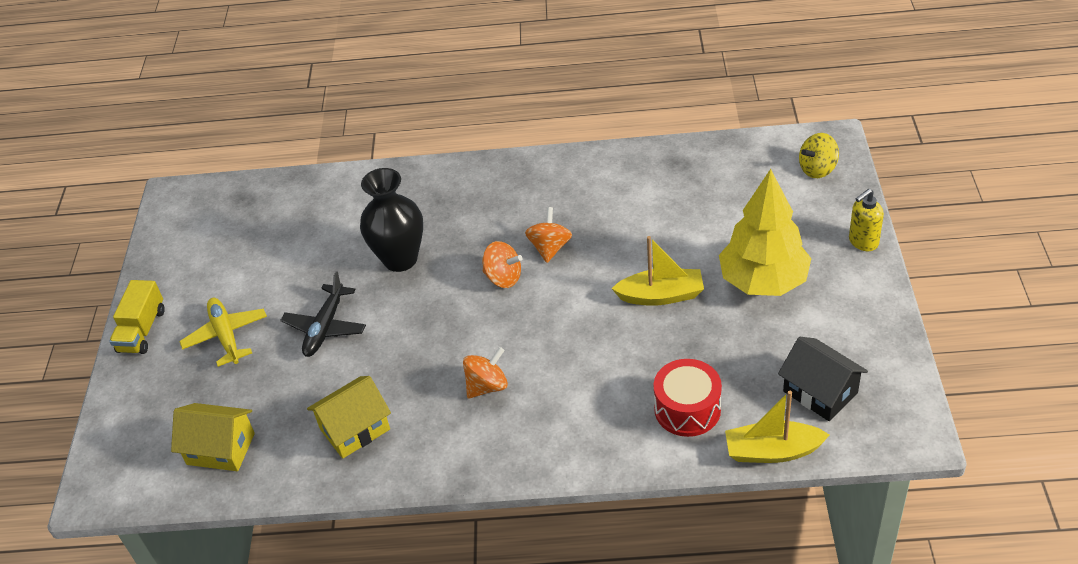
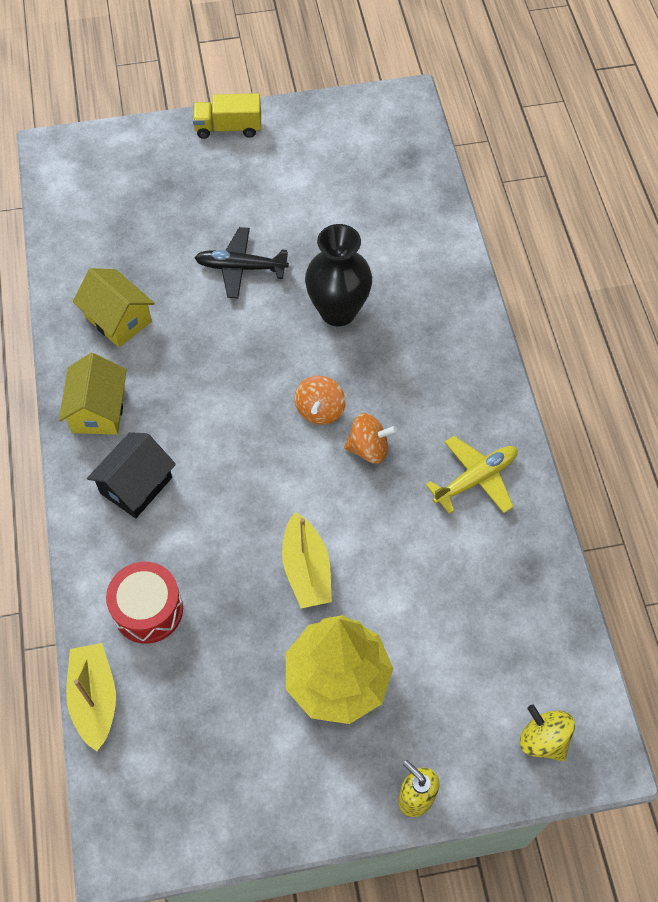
camera: 75 degrees right, 15 degrees up
(221, 449) = (95, 223): yellow house -> yellow house (98, 410)
(226, 336) = (225, 192): yellow plane -> yellow plane (475, 479)
(487, 386) = (172, 419): orange spinning top -> none
(820, 392) = (175, 747): black house -> black house (136, 485)

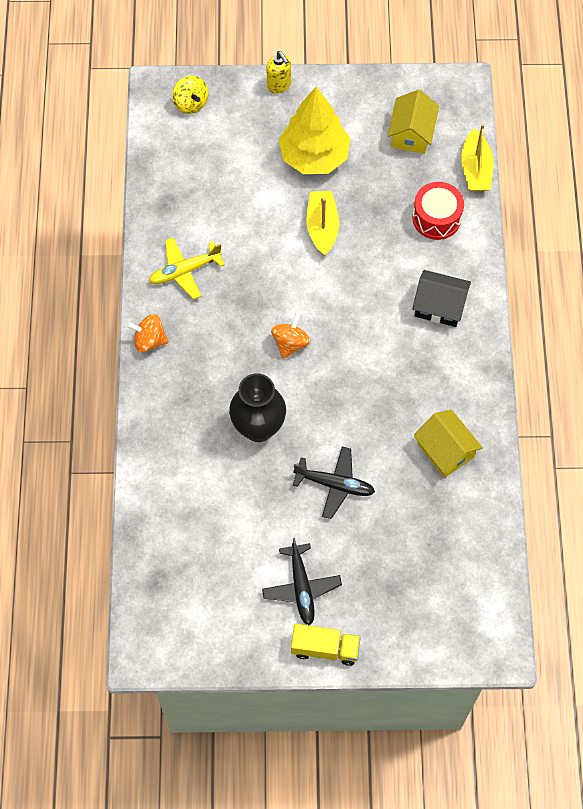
camera: 170 degrees left, 5 degrees up
(98, 410) = (465, 371): yellow house -> yellow house (411, 133)
(136, 485) = (439, 306): black house -> black house turned 60 degrees clockwise
(260, 172) = (301, 587): none -> black plane
(368, 448) = (259, 307): orange spinning top -> orange spinning top (149, 340)

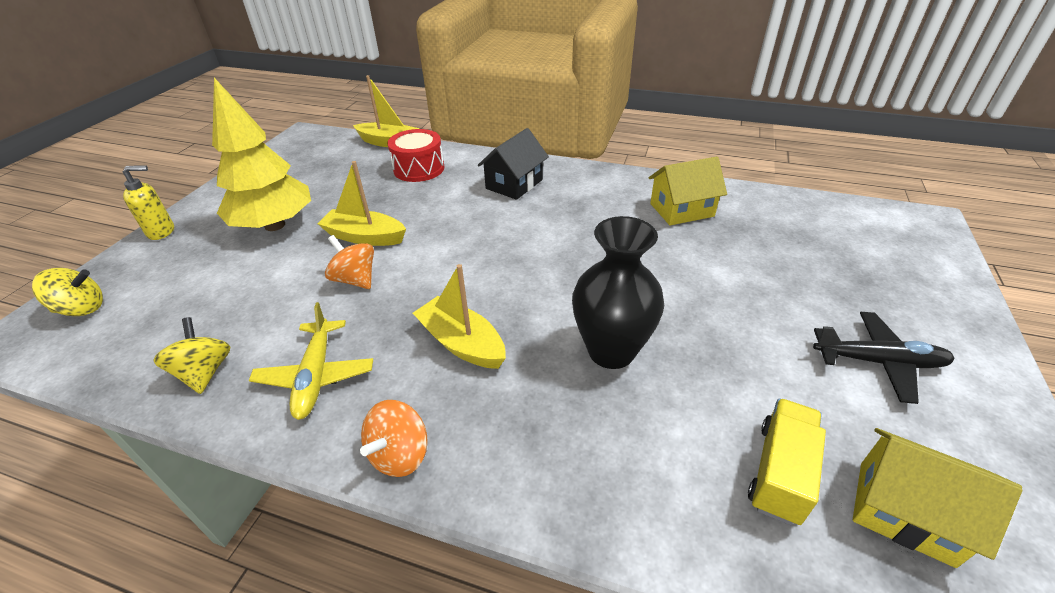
camera: 70 degrees left, 25 degrees down
(168, 211) = (205, 372): none -> yellow spinning top
(236, 339) = (462, 343): none -> yellow boat
(290, 343) = (497, 293): orange spinning top -> orange spinning top (355, 279)
(325, 648) = (976, 358): yellow truck -> yellow truck (780, 472)
(335, 484) = (714, 296): black plane -> none
(411, 133) = (318, 165): yellow house -> yellow house (905, 512)

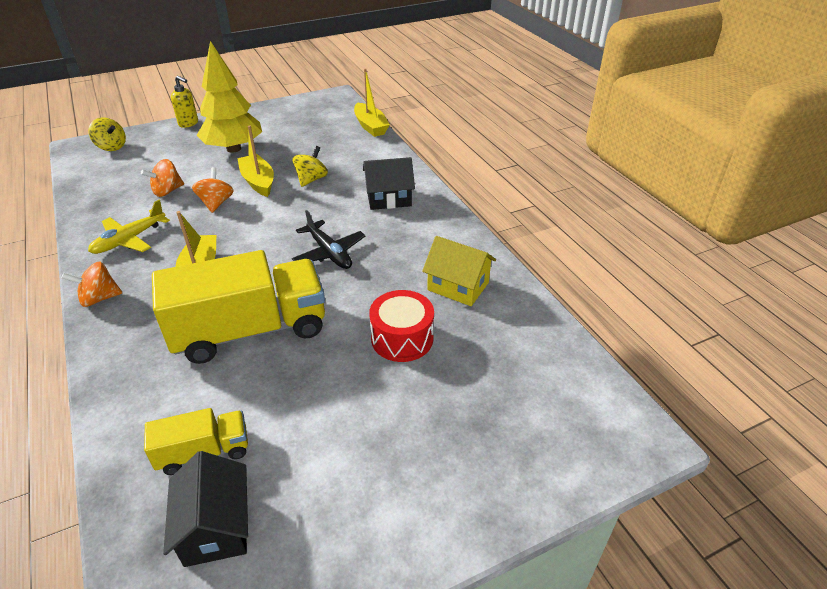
camera: 45 degrees right, 0 degrees up
(205, 372) = (102, 207): yellow spinning top -> yellow spinning top (311, 179)
(268, 304) = (167, 191): none -> orange spinning top
(419, 169) = (355, 155): red drum -> red drum (402, 338)
(611, 351) = (250, 330): black vase -> yellow truck
(878, 362) = (370, 467): black plane -> black plane (329, 253)
(905, 512) = (216, 527): yellow house -> black house

